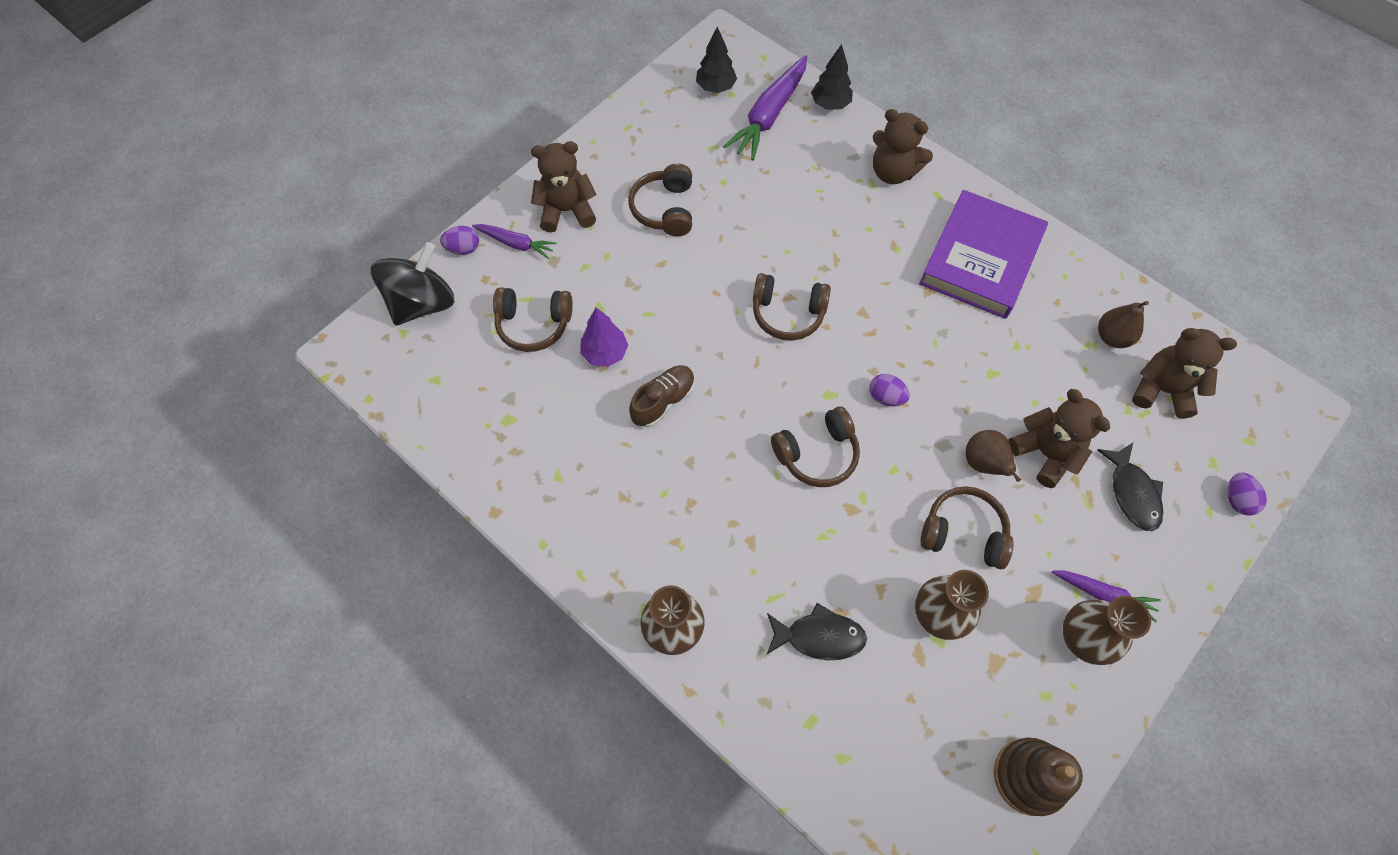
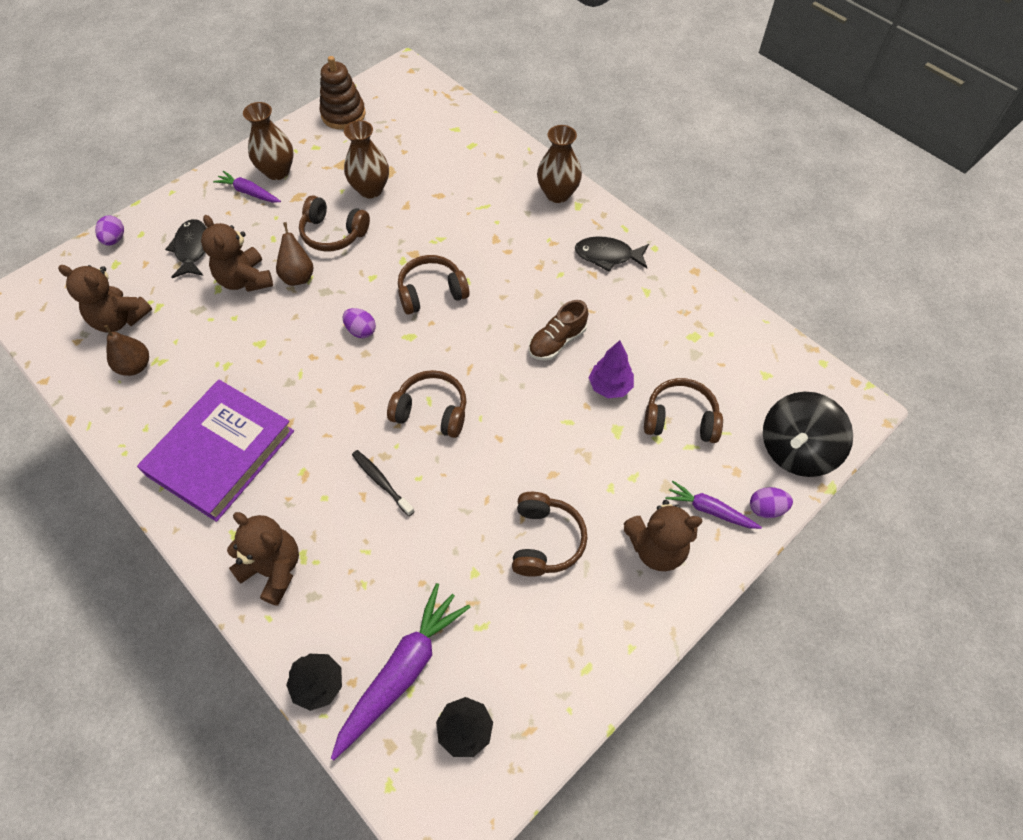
camera: 175 degrees left, 5 degrees down
(819, 636) = (456, 184): black fish -> black fish (607, 256)
(821, 245) = (381, 482): none -> black toothbrush

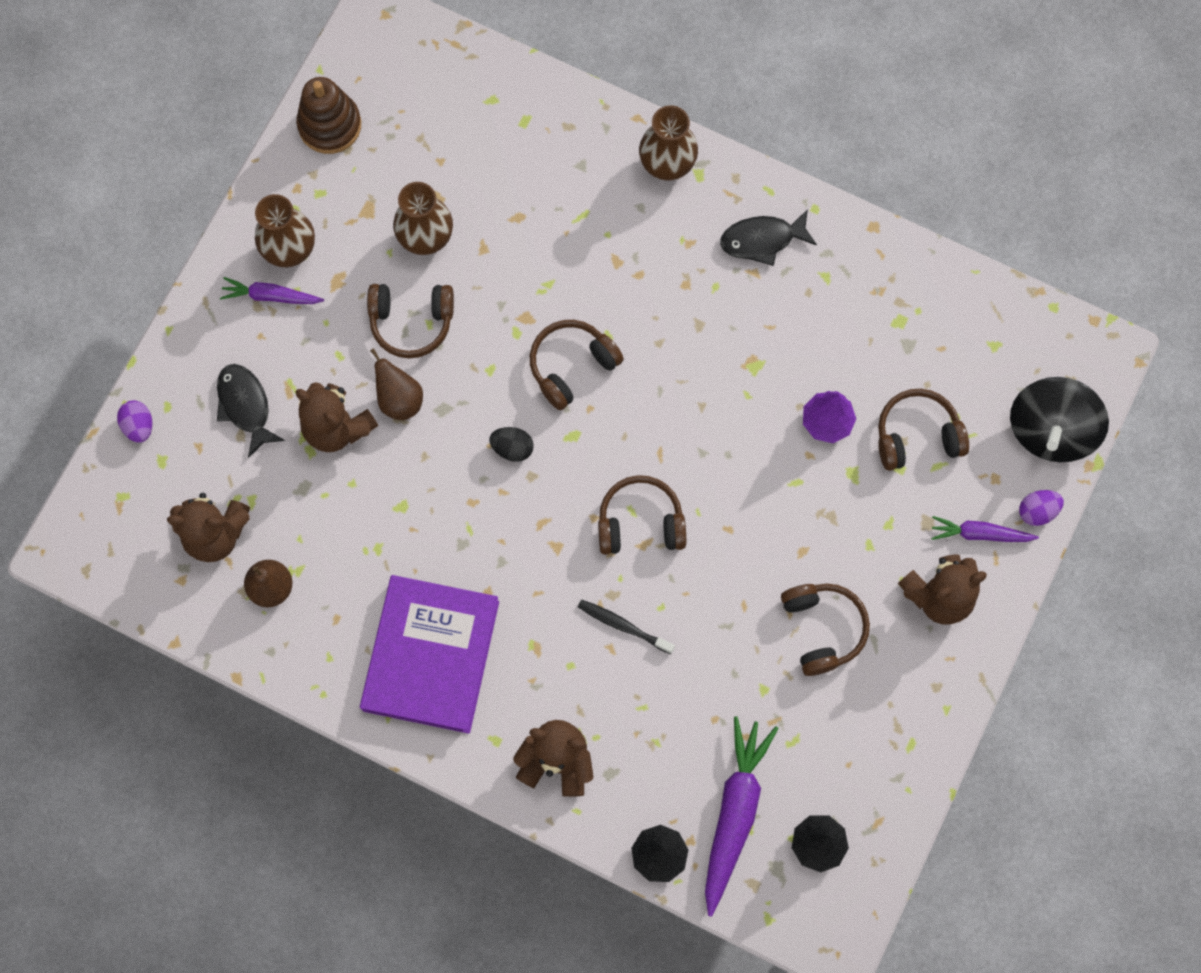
camera: 20 degrees left, 15 degrees up
(361, 330) = (512, 448): purple egg -> black egg
(557, 341) = (746, 383): brown shoe -> none

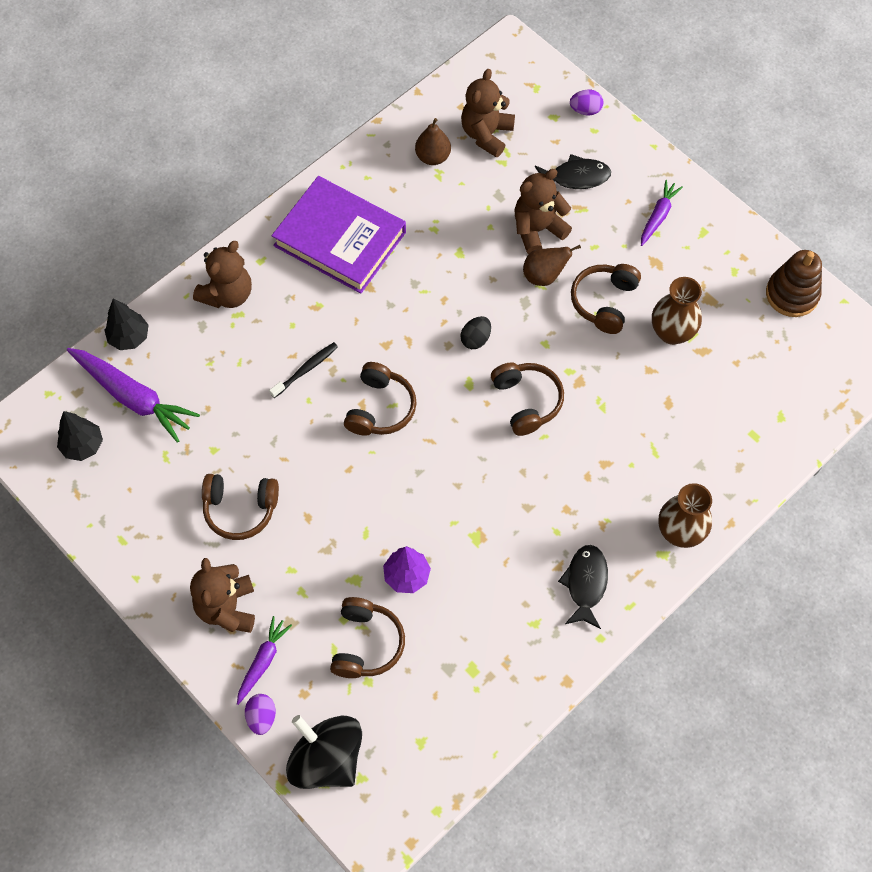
camera: 110 degrees right, 10 degrees down
(290, 250) = (692, 238): brown vase -> none

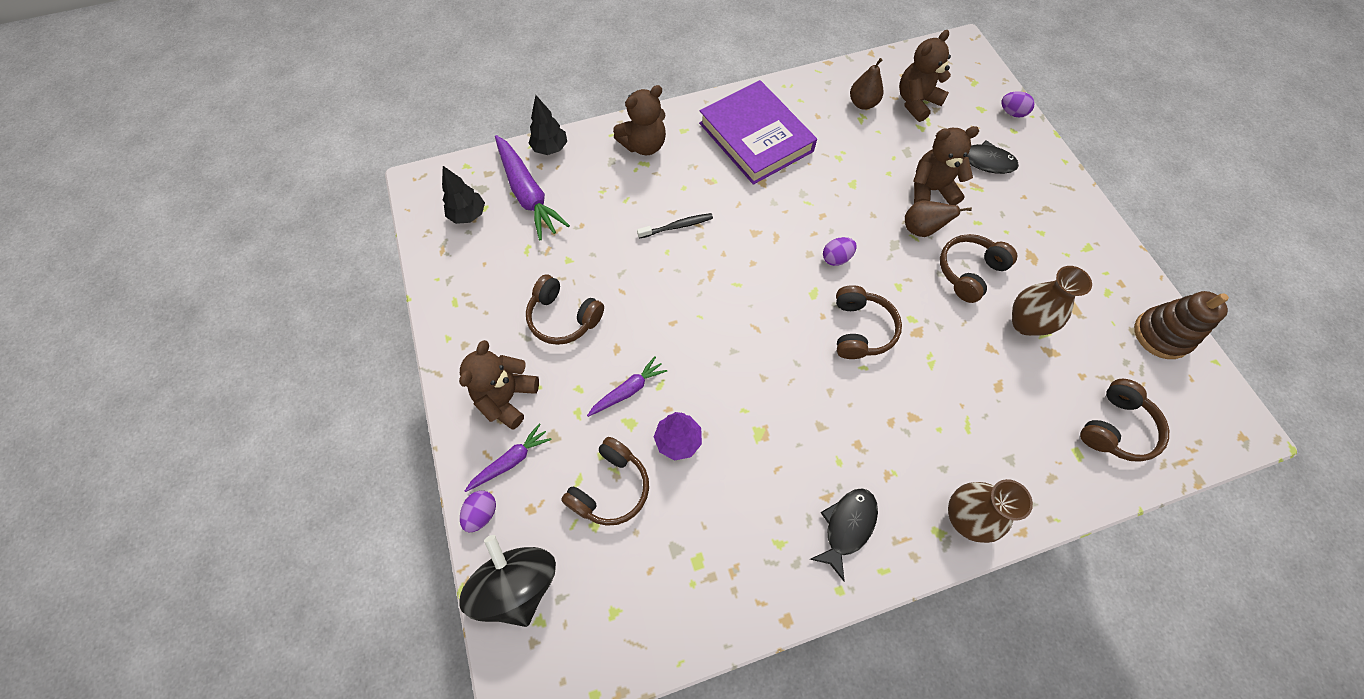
camera: 25 degrees right, 0 degrees up
(380, 408) = (725, 282): brown headphones -> brown headphones (1115, 428)
(475, 339) = (836, 258): black egg -> purple egg
(658, 216) = (1048, 218): purple carrot -> purple carrot (628, 390)

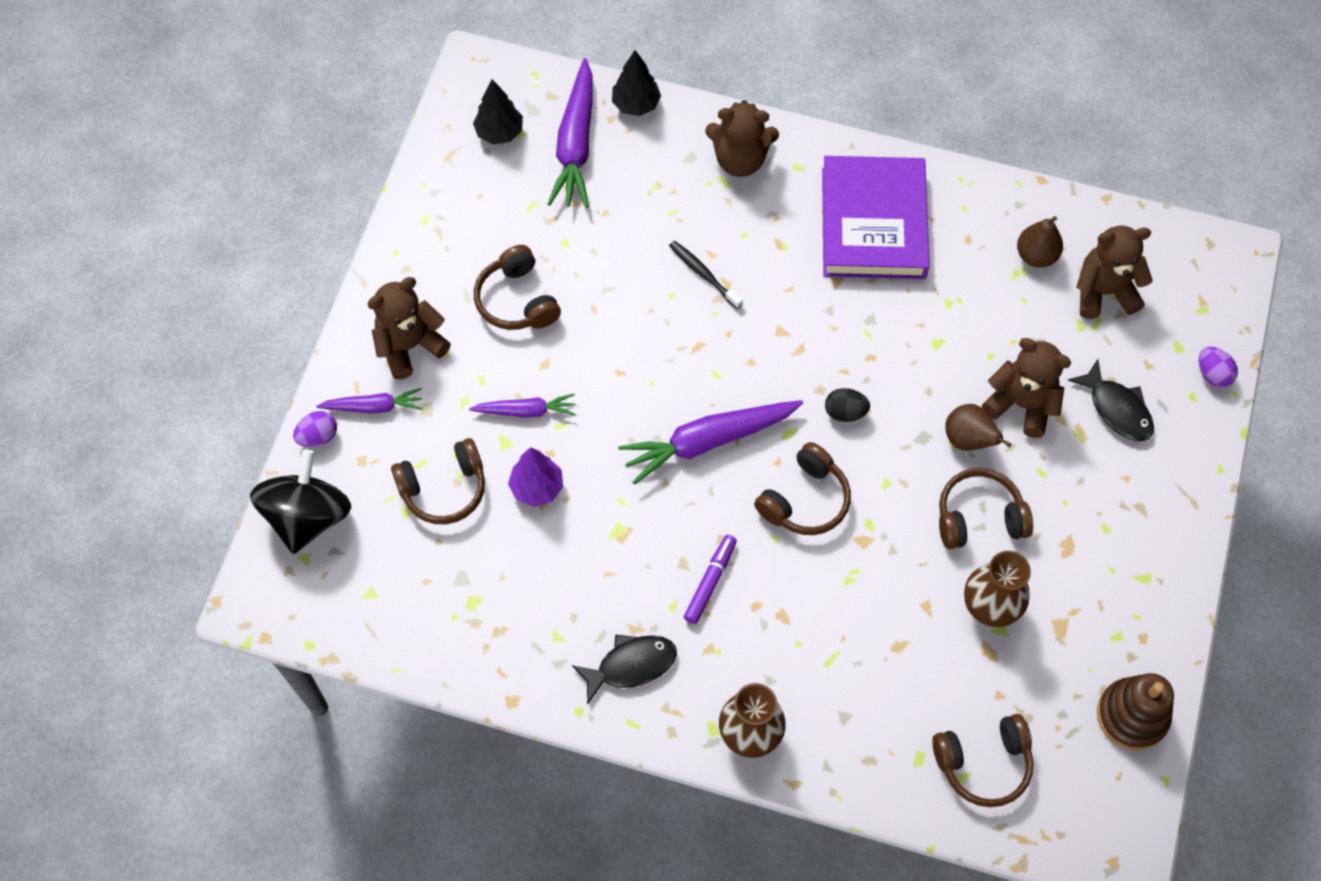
camera: 35 degrees right, 0 degrees up
(677, 226) = (703, 274): black toothbrush -> black toothbrush turned 150 degrees counterclockwise
(768, 331) = (708, 441): none -> purple carrot
(836, 258) = (845, 412): purple egg -> black egg
(848, 426) = (710, 582): none -> purple marker

